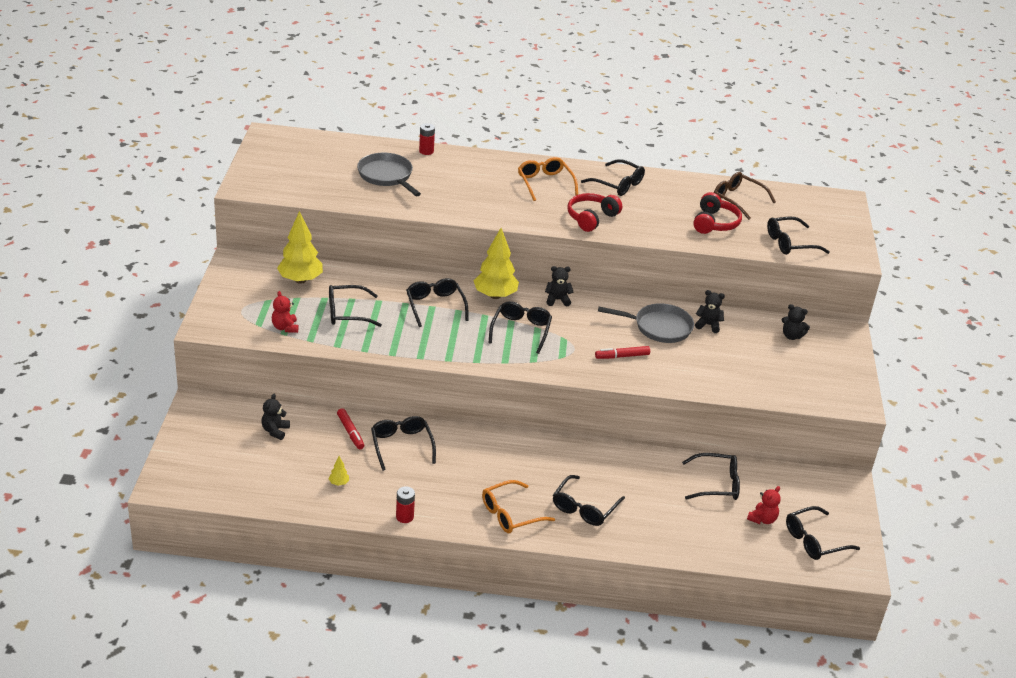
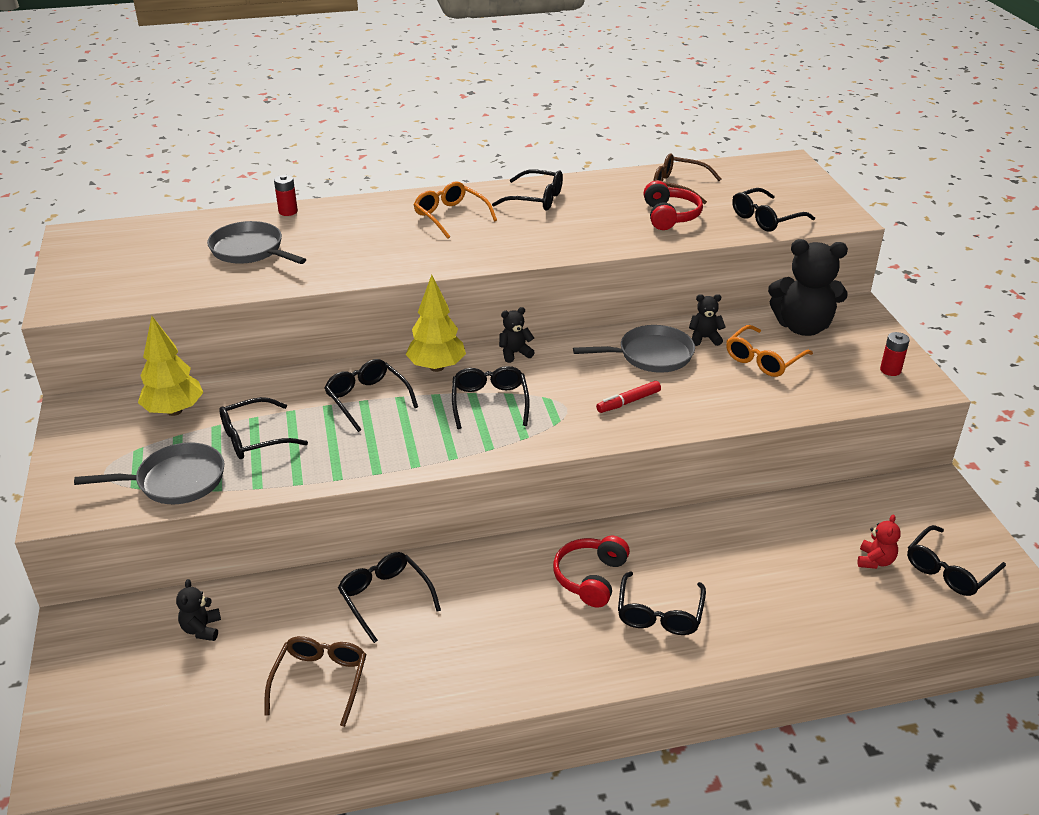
camera: 15 degrees left, 0 degrees up
(285, 327) = (175, 481): red teddy bear -> grey pan
(339, 483) = (320, 681): yellow tree -> brown glasses
(350, 432) = (308, 600): red marker -> none
(404, 517) = (432, 704): red battery -> red battery (890, 370)
(510, 514) = (571, 653): orange glasses -> orange glasses (763, 359)
(591, 218) = (527, 242): red headphones -> red headphones (590, 578)
(716, 484) = (796, 531): black glasses -> none
(791, 336) = (802, 327): black teddy bear -> black teddy bear, size x2.15

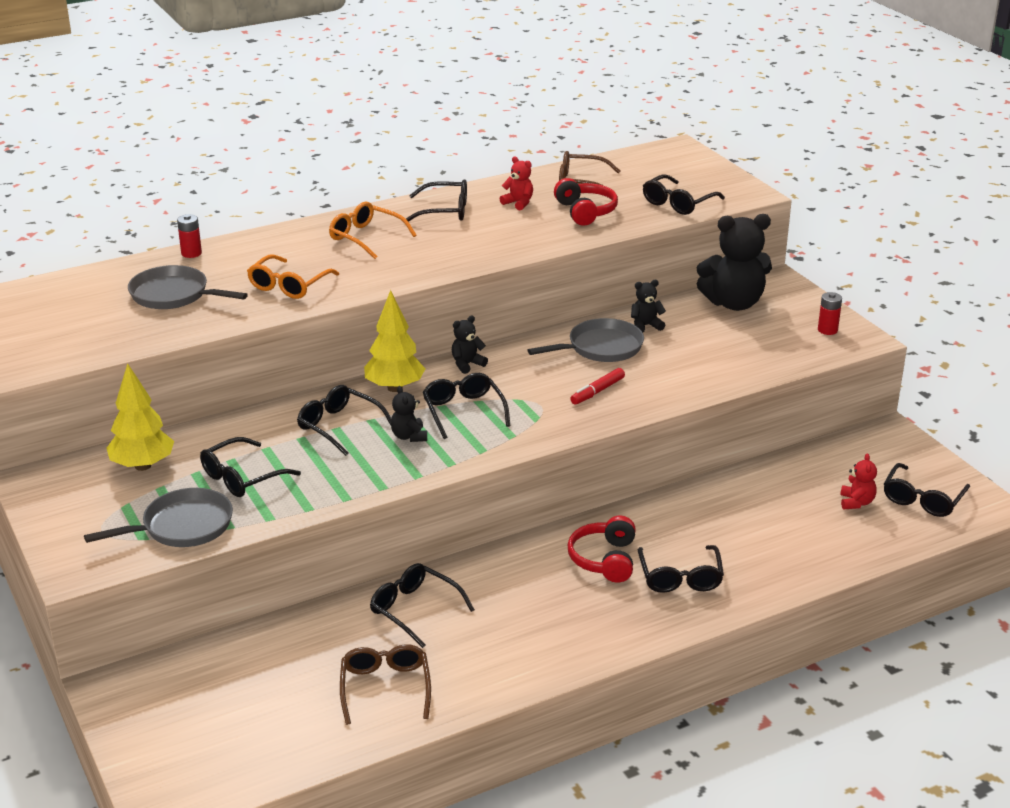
camera: 15 degrees left, 5 degrees down
(202, 629) = (244, 667): black teddy bear -> black teddy bear (409, 436)
(609, 200) = (518, 203): none -> red teddy bear
(763, 359) = (709, 337): orange glasses -> orange glasses (289, 285)

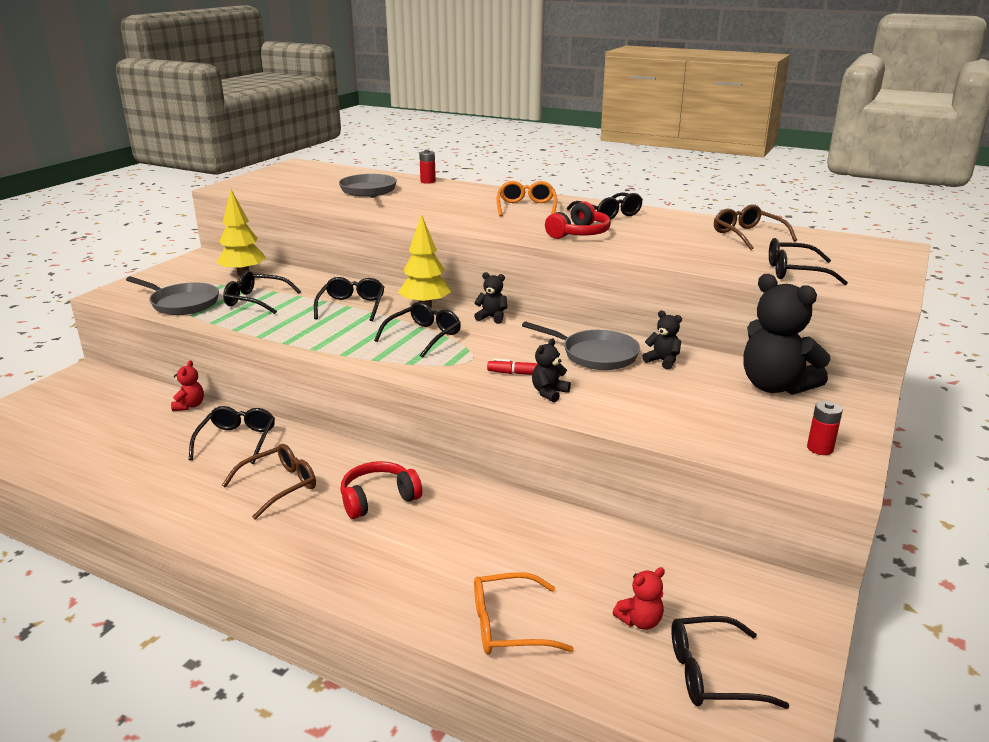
camera: 55 degrees right, 5 degrees down
(289, 285) = (424, 208): orange glasses -> orange glasses (508, 625)
(385, 688) = (130, 463): brown glasses -> brown glasses (279, 486)
(409, 436) = (365, 330): black teddy bear -> black teddy bear (549, 393)
(518, 203) = (668, 228): red teddy bear -> red teddy bear (189, 406)
(585, 212) = (702, 248): red headphones -> red headphones (579, 233)
(680, 577) = (388, 549): black glasses -> none

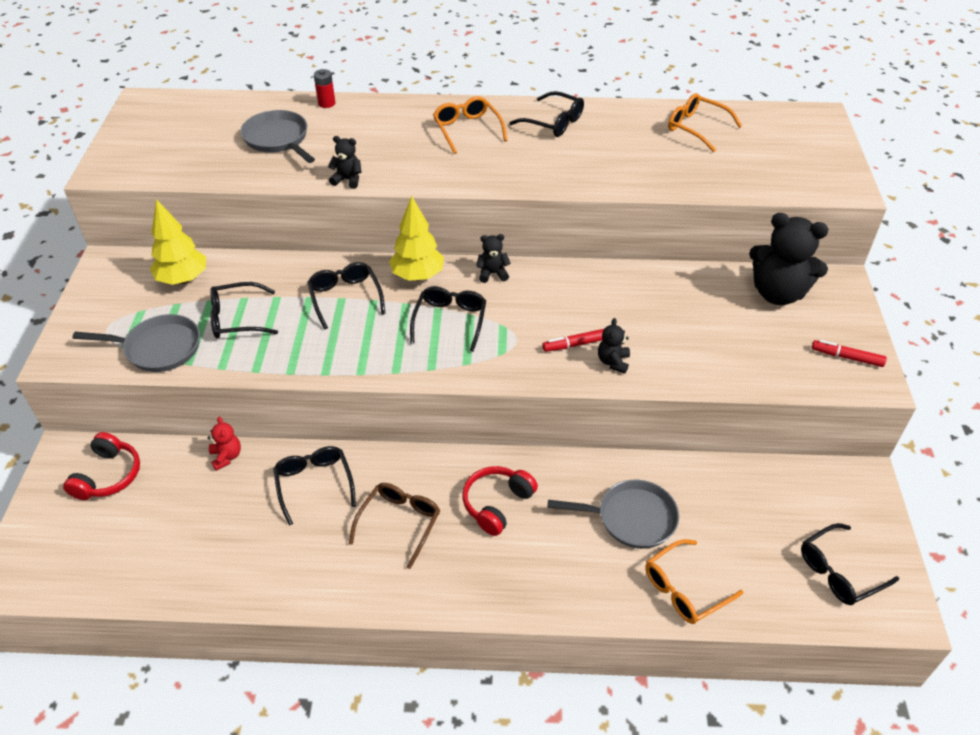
camera: 25 degrees left, 20 degrees up
(579, 233) = (551, 165): red headphones -> red headphones (108, 476)
(595, 354) = (617, 298): grey pan -> grey pan (631, 518)
(640, 621) = (769, 546): red teddy bear -> none
(662, 361) = (676, 289): black teddy bear -> black teddy bear (348, 180)
(747, 235) = (696, 128): brown glasses -> orange glasses
(795, 272) = (768, 178): black glasses -> none
(820, 448) = (847, 357): red battery -> red marker

